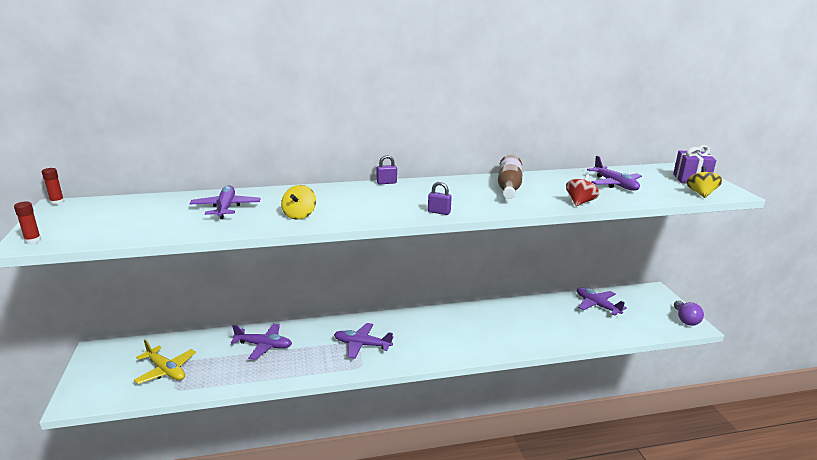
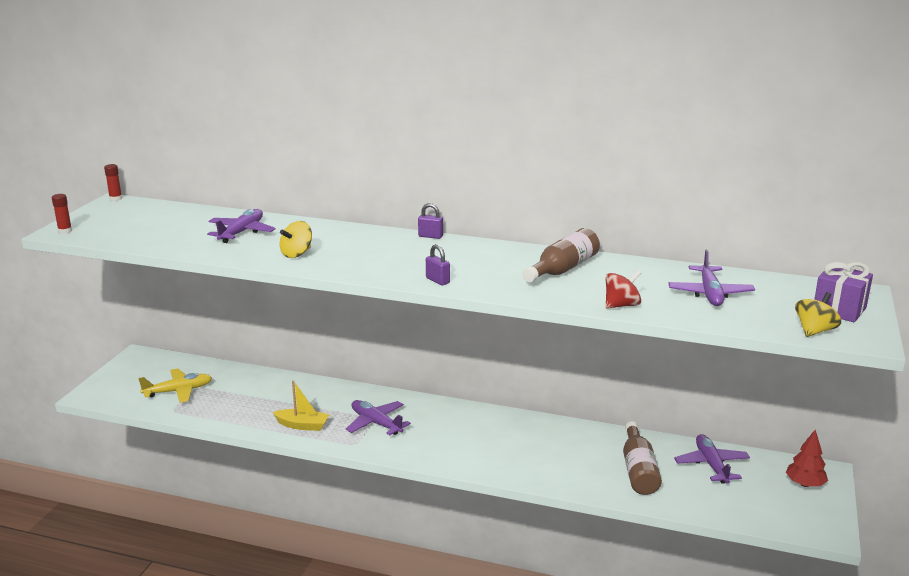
camera: 30 degrees right, 0 degrees up
(166, 370) = (178, 391): yellow plane -> yellow plane turned 90 degrees counterclockwise
(264, 346) = (281, 395): purple plane -> none
(305, 365) = (302, 425): none -> yellow boat
(563, 322) = (638, 470): none -> brown bottle
(653, 301) = (805, 484): none -> red tree
(685, 320) = (823, 520): purple light bulb -> none

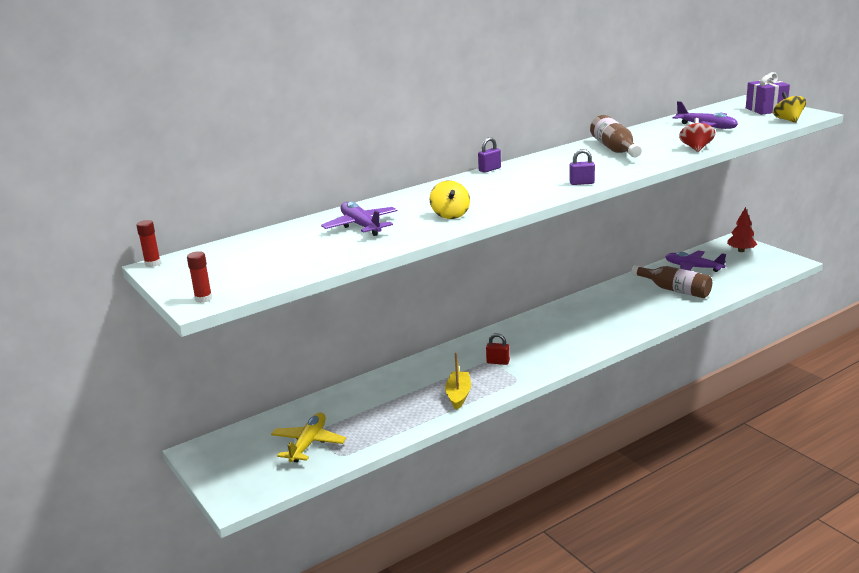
camera: 50 degrees left, 0 degrees up
(302, 425) = (458, 395): yellow boat -> yellow boat turned 45 degrees counterclockwise
(376, 423) = (498, 362): purple plane -> red padlock

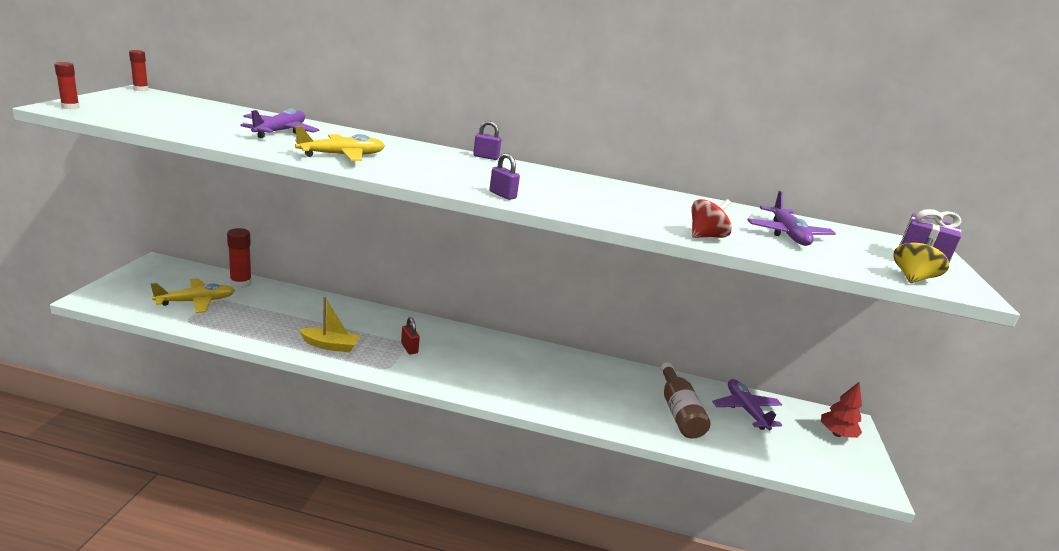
camera: 40 degrees right, 0 degrees up
(298, 413) = (241, 283): none -> red glue stick
(450, 215) = (342, 156): yellow spinning top -> yellow plane
(458, 395) = (330, 345): yellow boat -> yellow boat turned 45 degrees clockwise
(614, 149) = (631, 198): brown bottle -> none

